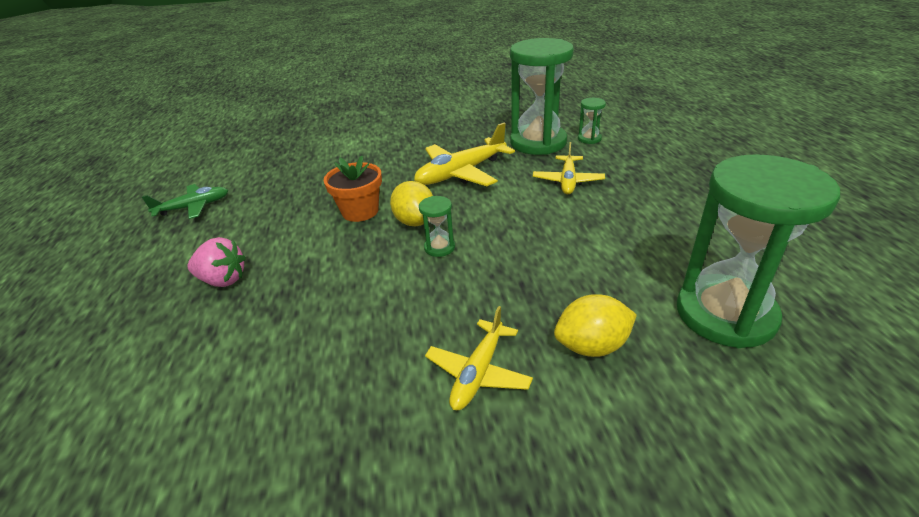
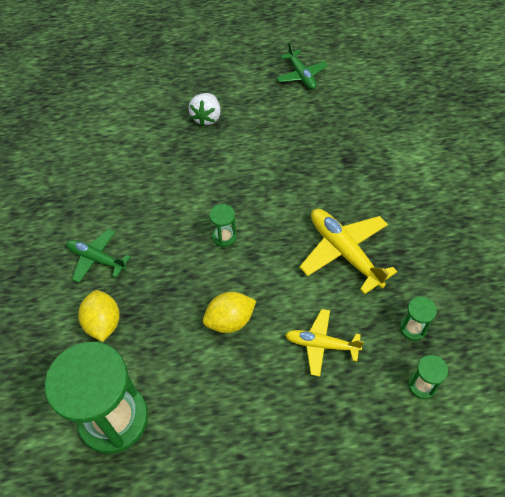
camera: 90 degrees right, 20 degrees up
(223, 280) = (206, 118): pink strawberry -> white strawberry
(360, 211) = (283, 180): orange flower pot -> none
(415, 221) = (263, 219): yellow lemon -> yellow lemon (230, 320)
(478, 373) = (96, 259): yellow plane -> green plane
(538, 142) = (413, 328): green hourglass -> green hourglass, size x0.41

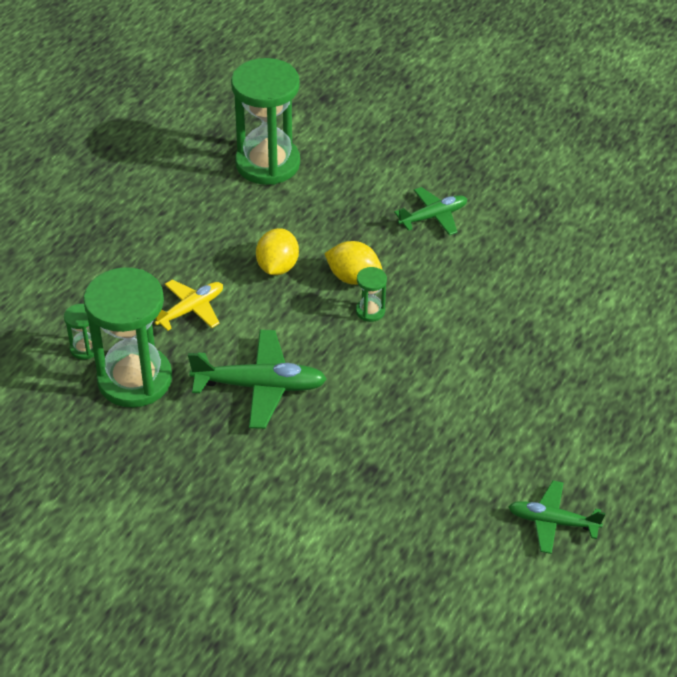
camera: 125 degrees right, 10 degrees down
(103, 323) = (359, 193): yellow lemon -> yellow lemon (353, 277)
(206, 118) = (554, 387): white strawberry -> none
(344, 252) = (260, 386): yellow plane -> green plane
(413, 328) = (135, 379): green hourglass -> green hourglass, size x2.42

